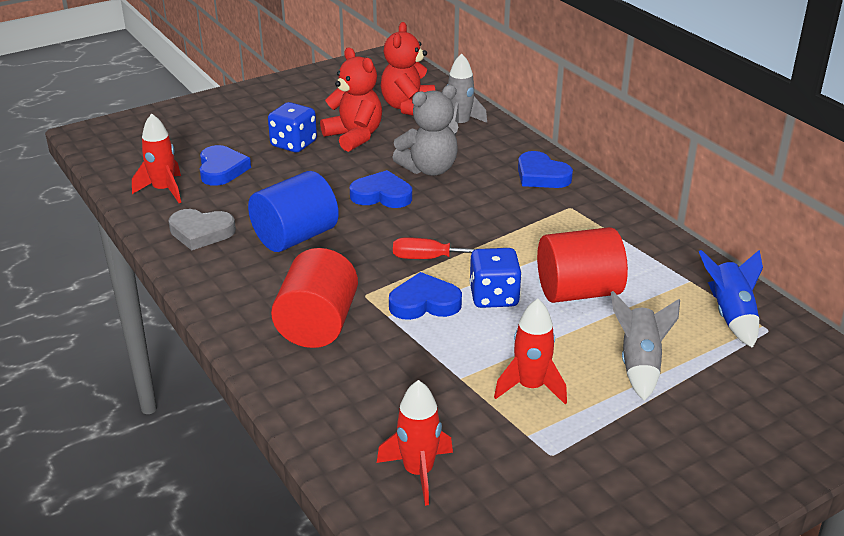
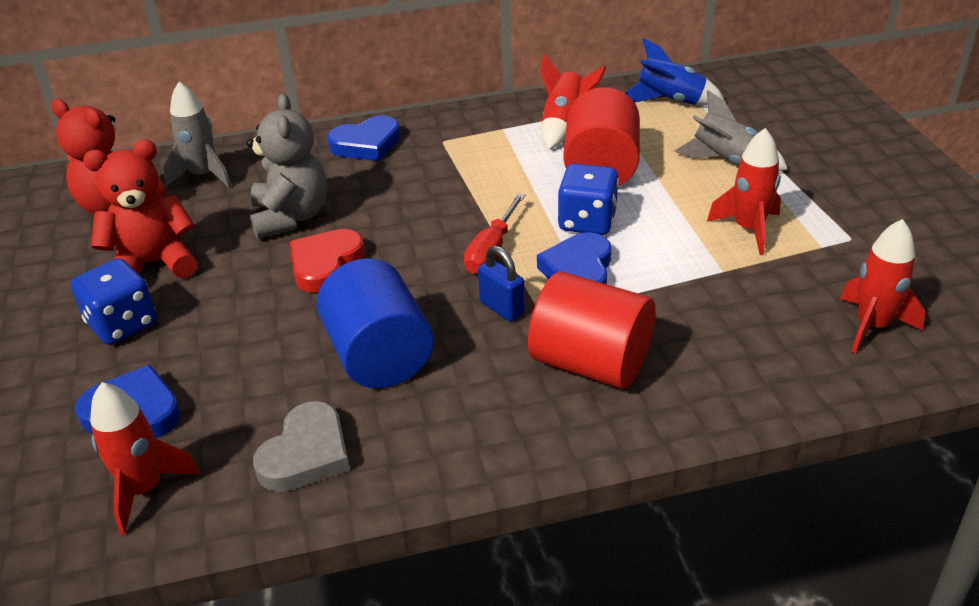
camera: 70 degrees left, 5 degrees up
(364, 276) = (502, 308): none -> blue padlock
(382, 195) = (325, 264): blue heart -> red heart
(638, 261) = (564, 125): none -> red rocket

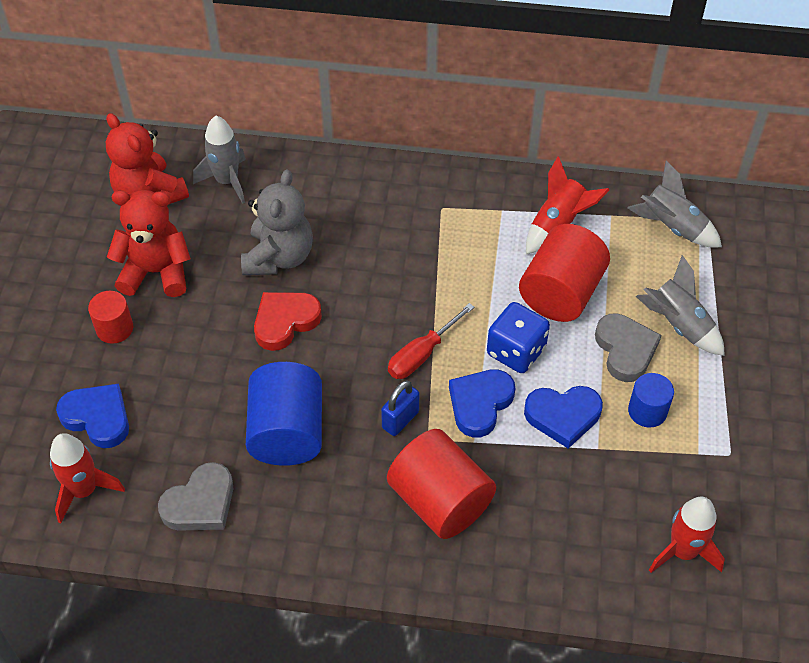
camera: 20 degrees right, 15 degrees up
(122, 324) = (114, 328): blue dice -> red cylinder
(366, 144) = (375, 189): blue heart -> blue heart (563, 416)
(502, 308) = (400, 420): blue padlock -> blue padlock turned 60 degrees clockwise
(670, 101) = (672, 227): blue rocket -> grey rocket
(692, 192) = (625, 350): none -> grey heart
(748, 229) = (647, 411): red rocket -> blue cylinder

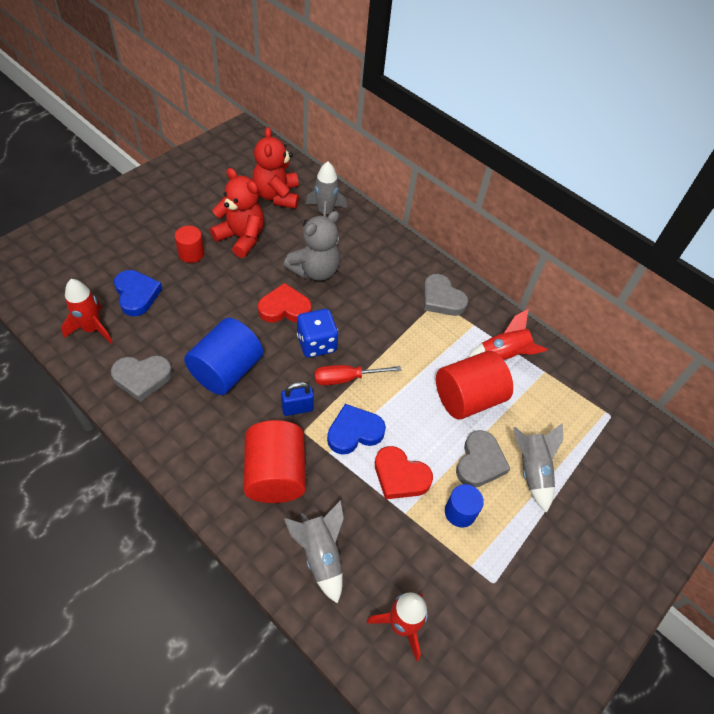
camera: 30 degrees right, 0 degrees up
(444, 202) = (442, 299): none -> grey heart
(516, 351) = (406, 415): blue dice -> blue dice (316, 344)
(563, 416) = (400, 476): blue heart -> red heart
(672, 227) = (582, 405): grey rocket -> grey rocket (320, 555)

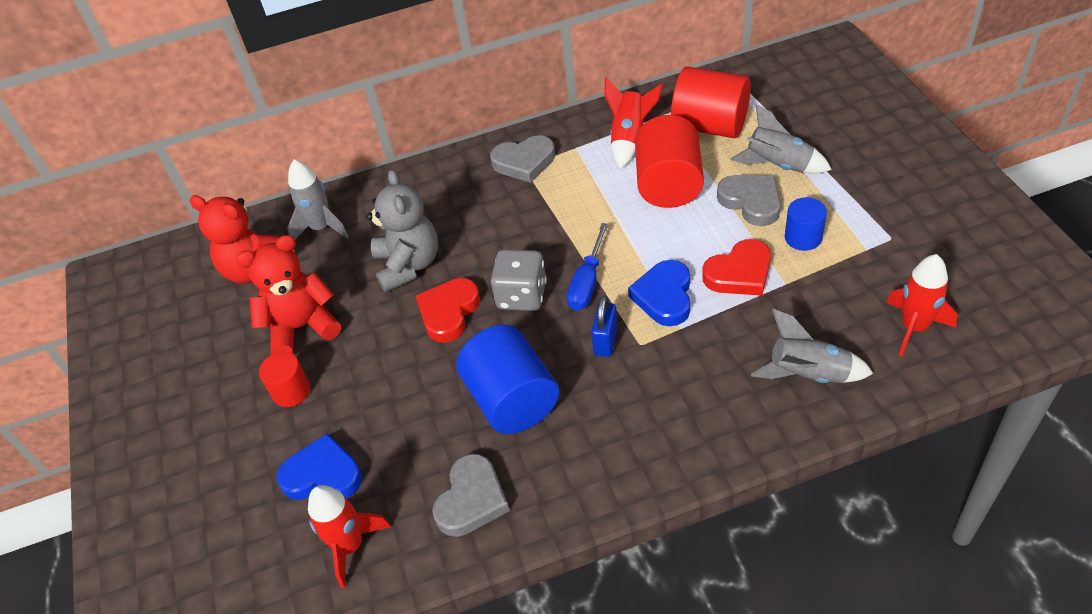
camera: 50 degrees left, 5 degrees down
(275, 474) = (687, 388): red cylinder -> red cylinder (710, 126)
(316, 344) = (522, 296): blue dice -> grey dice
(346, 378) = (587, 282): red screwdriver -> blue screwdriver

